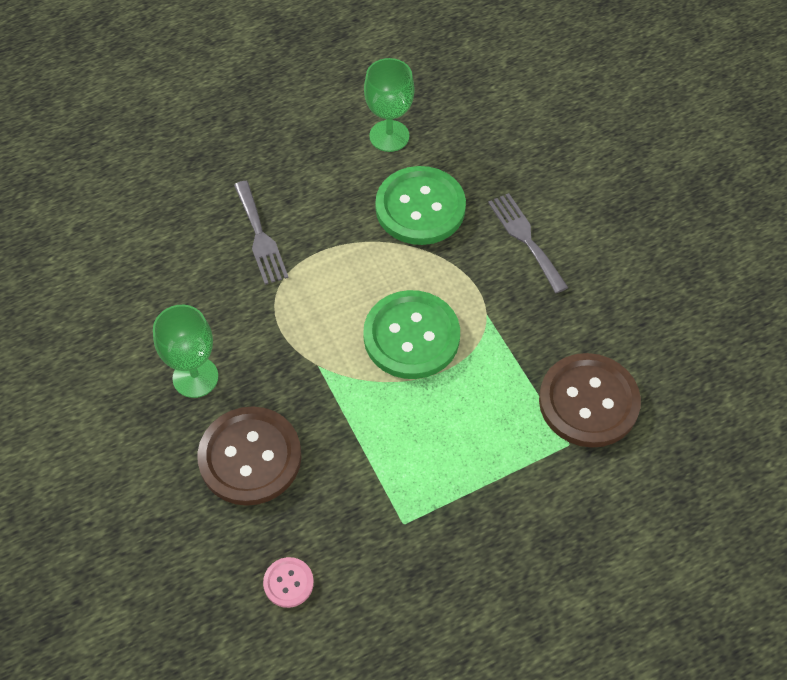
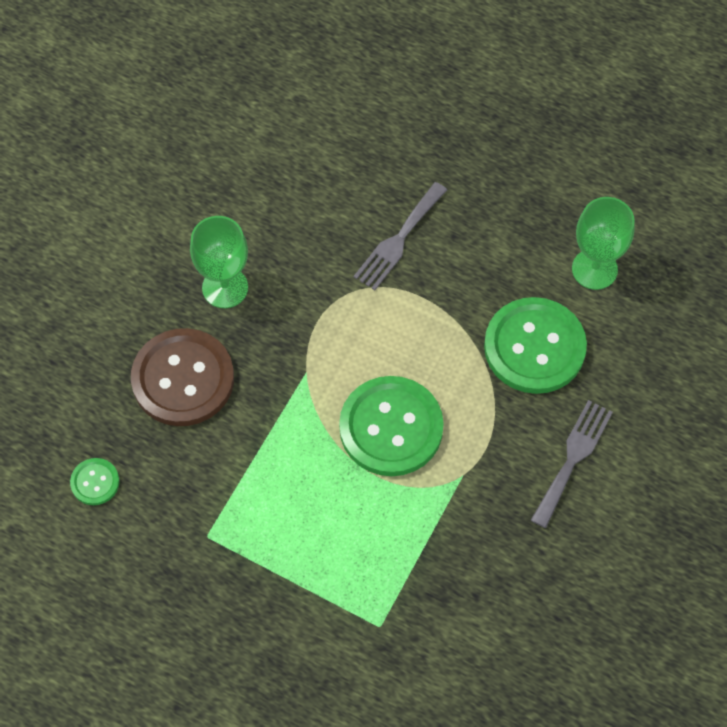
camera: 55 degrees right, 5 degrees up
(288, 583) = (95, 482): pink button -> green button
(588, 402) = (435, 618): brown button -> none

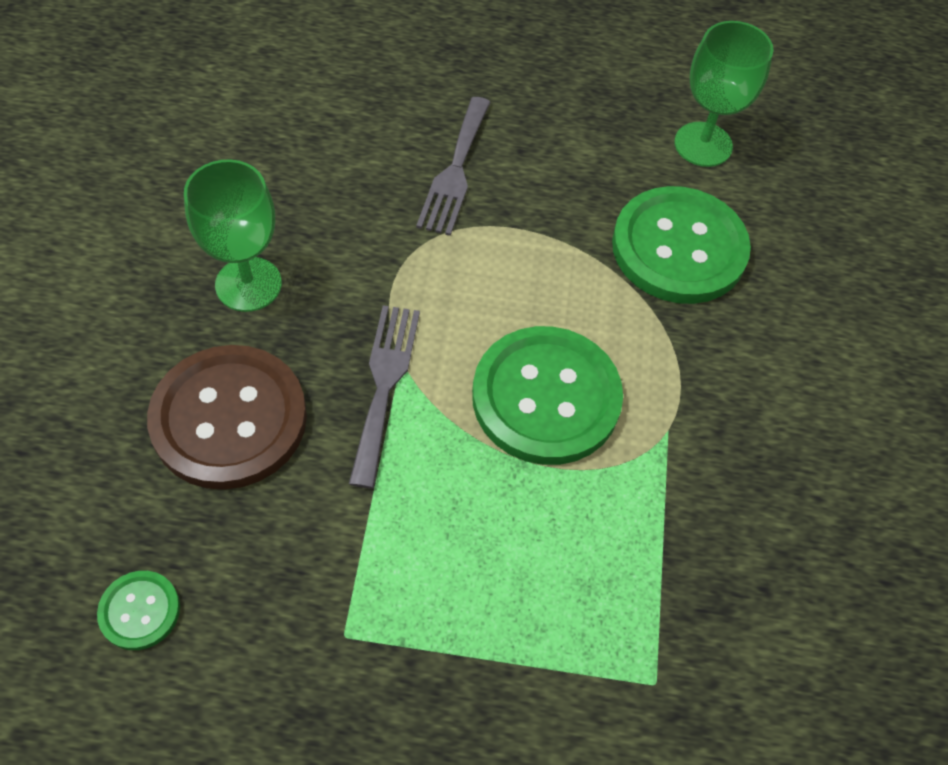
camera: 25 degrees left, 5 degrees down
(573, 458) = (793, 365): grey fork -> grey fork (384, 384)

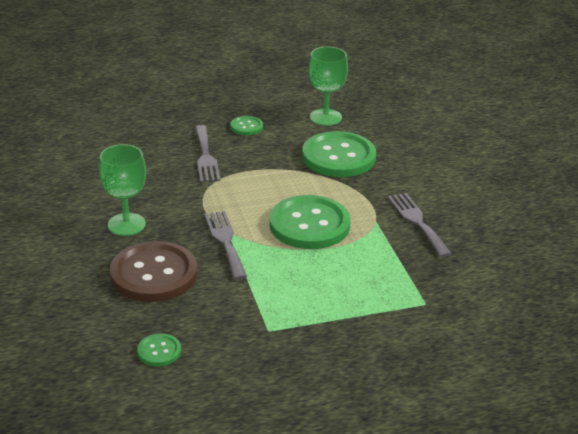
camera: 20 degrees left, 25 degrees down
(557, 123) = (246, 127): none -> green button
(742, 462) = (417, 222): none -> grey fork

